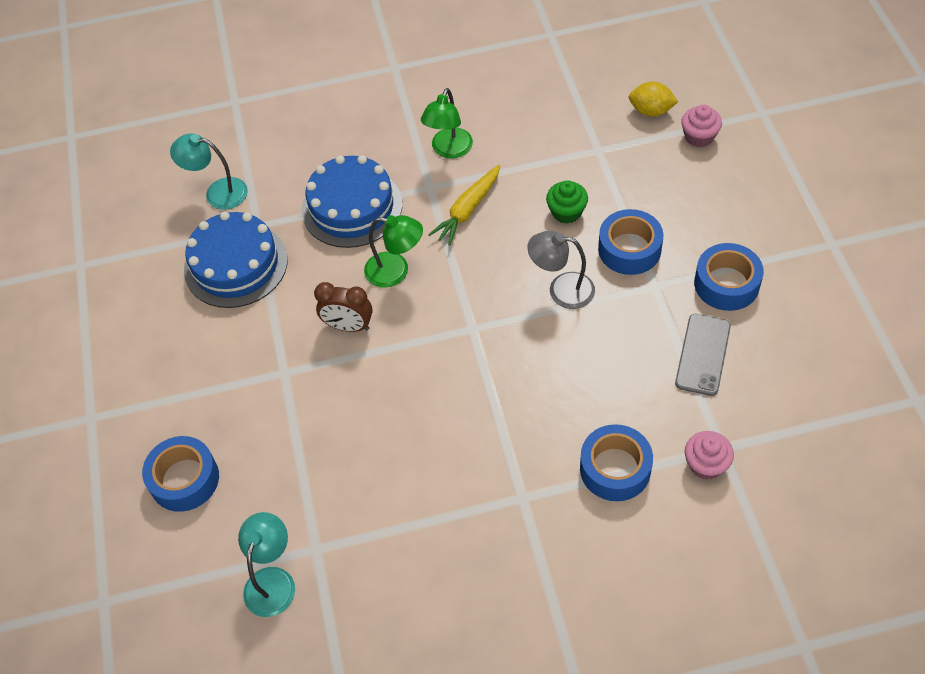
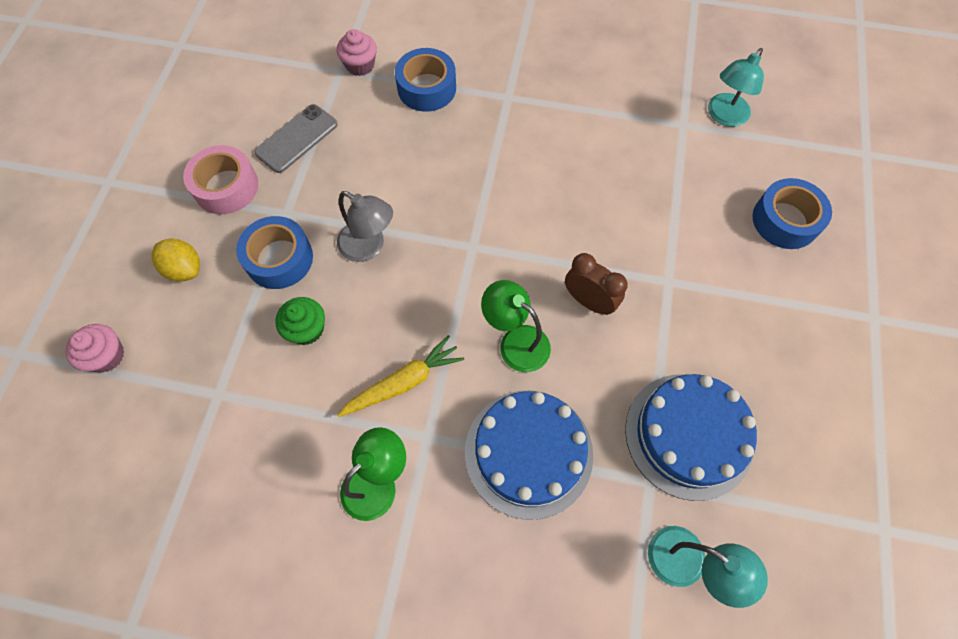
camera: 160 degrees left, 10 degrees up
(651, 111) = (122, 419): yellow lemon -> yellow lemon (184, 269)
(726, 284) = (226, 187): blue tape -> pink tape

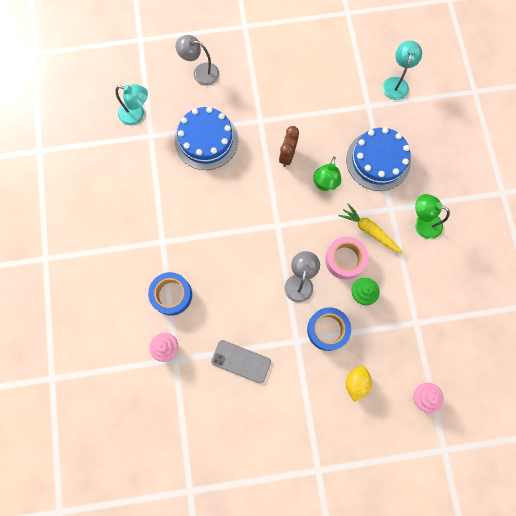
camera: 110 degrees left, 10 degrees up
(226, 187) = (293, 388): pink tape -> pink tape (345, 259)
(688, 435) = (339, 94): blue cake -> blue cake (206, 140)
(785, 220) = (200, 72): blue tape -> grey lamp

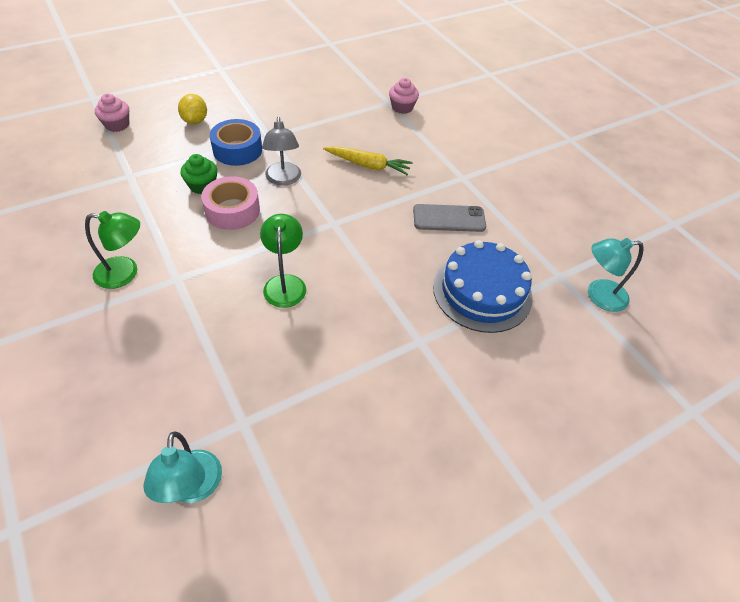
camera: 155 degrees right, 25 degrees down
(172, 295) = (422, 141): blue tape -> none
(200, 72) = (557, 387): grey lamp -> none
(241, 361) = (323, 113): grey phone -> grey phone (449, 218)
(287, 155) = (355, 304): brown clock -> none
(369, 231) = (205, 246): yellow carrot -> yellow carrot (368, 165)
(378, 160) = (207, 337): blue cake -> none

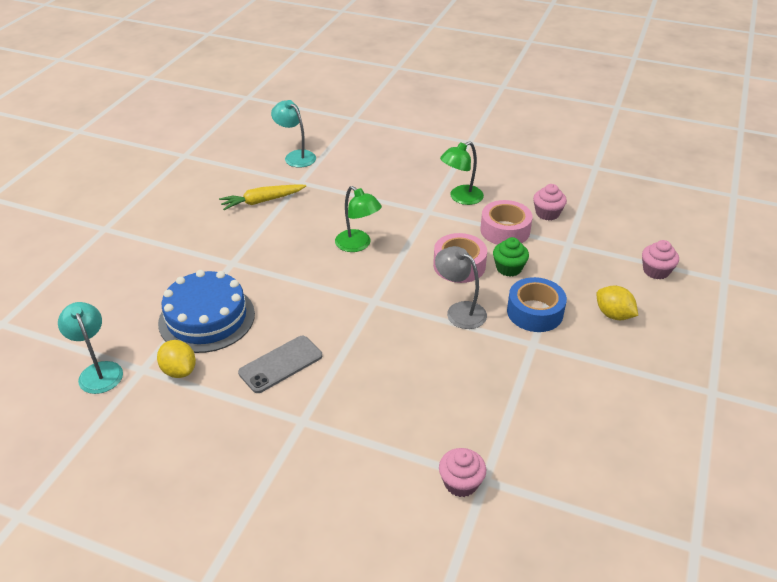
camera: 145 degrees right, 10 degrees down
(91, 208) = (547, 213): none -> pink cupcake
(150, 216) = (505, 230): none -> pink tape
(368, 165) = (407, 372): yellow carrot -> yellow carrot (262, 201)
(530, 258) = (179, 370): none -> yellow lemon
(598, 296) = (98, 371): turquoise lamp -> turquoise lamp turned 75 degrees counterclockwise

